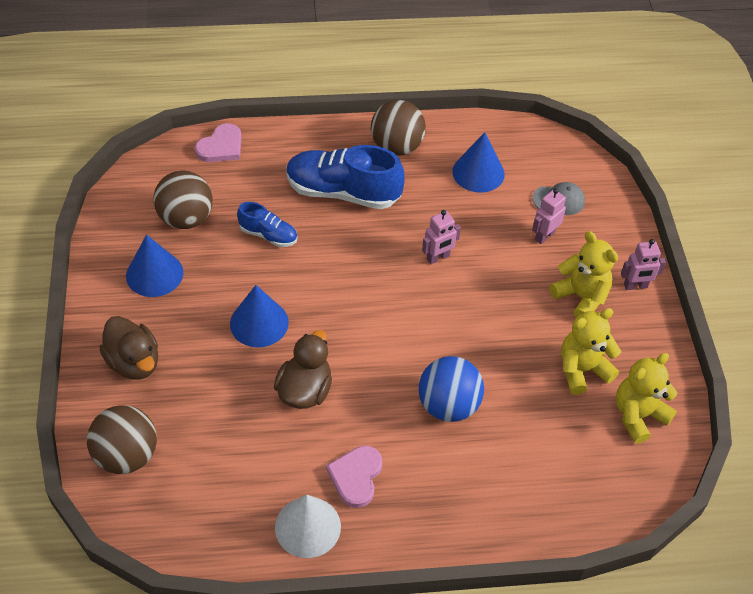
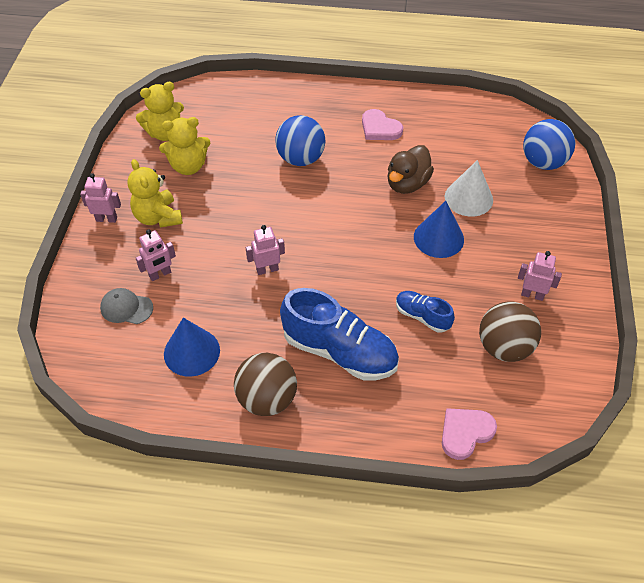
camera: 165 degrees left, 0 degrees up
(127, 455) = (543, 162): brown ball -> blue ball
(134, 362) = (544, 223): brown duck -> none
(154, 274) = (532, 295): blue cone -> pink robot
(308, 527) = (417, 108): white cone -> white cone (468, 198)
(356, 477) = (380, 128): pink heart -> pink heart turned 105 degrees clockwise

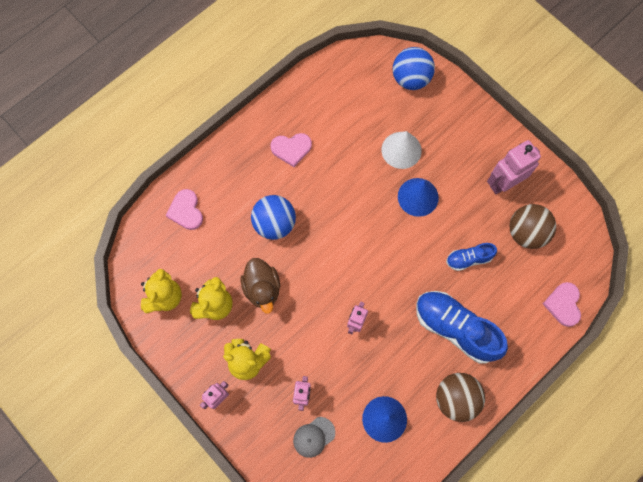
camera: 50 degrees left, 20 degrees up
(252, 101) = (186, 211): none -> pink heart
(340, 351) = (455, 328): blue shoe -> blue shoe turned 120 degrees counterclockwise
(407, 184) = (357, 176): brown duck -> brown duck (262, 288)
(532, 295) = (503, 183): pink robot -> pink robot, size x1.71

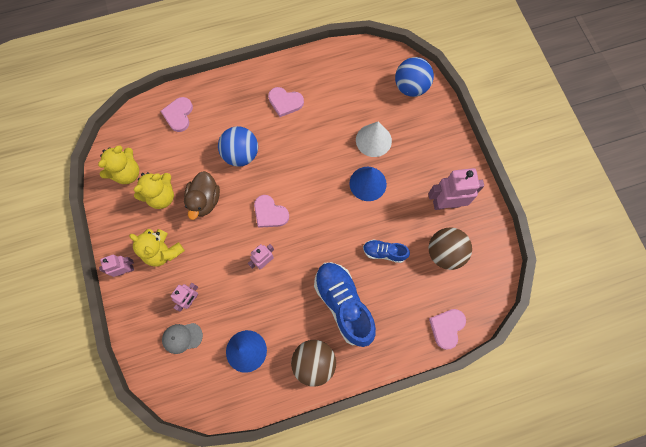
camera: 25 degrees right, 0 degrees up
(336, 271) = (270, 213): none -> pink heart

